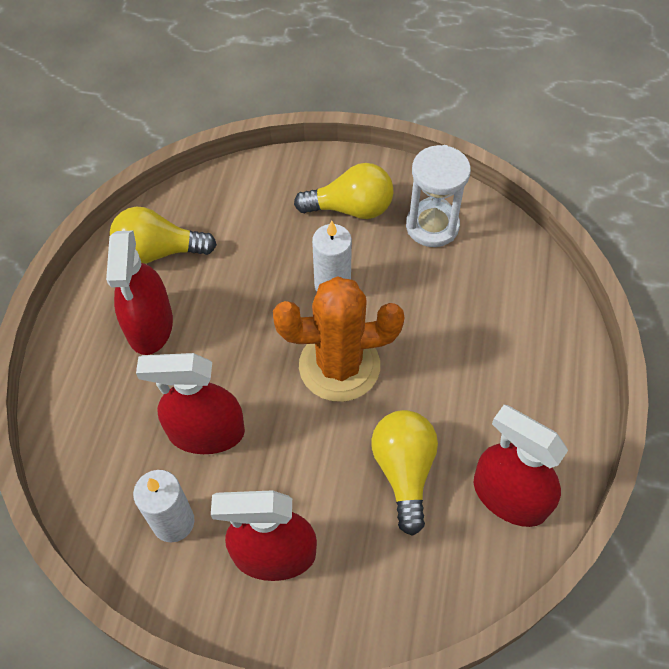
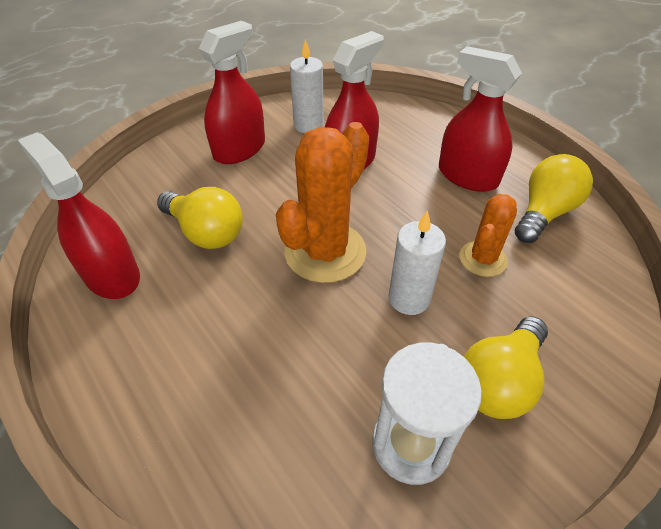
camera: 130 degrees right, 10 degrees down
(251, 264) = (482, 259): none -> orange cactus
(509, 497) = (111, 275): red spray bottle -> red spray bottle turned 120 degrees counterclockwise

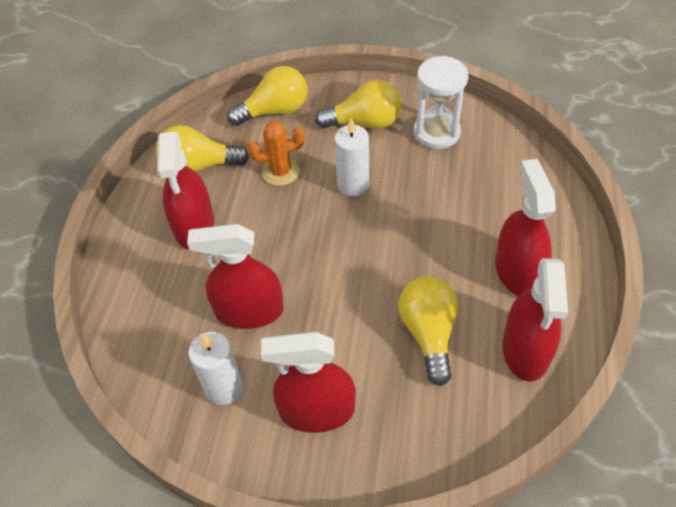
camera: 130 degrees left, 5 degrees up
(165, 337) = (517, 271): none -> red spray bottle
(325, 252) = (364, 249): orange cactus -> none
(592, 312) = (275, 111): none -> yellow light bulb

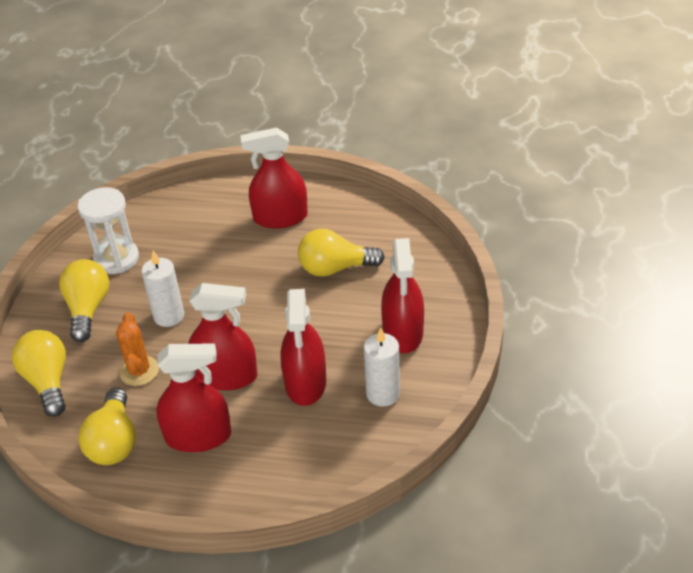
camera: 90 degrees left, 10 degrees down
(525, 350) = (351, 218): red spray bottle -> red spray bottle (226, 376)

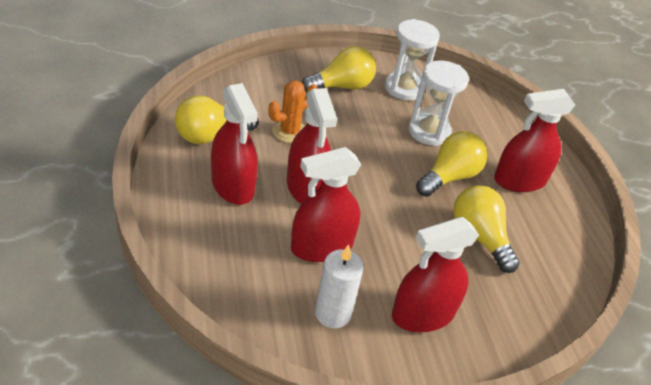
camera: 60 degrees right, 0 degrees up
(48, 381) = (258, 84): yellow light bulb -> yellow light bulb (449, 177)
(169, 316) = (358, 134): white candle -> none
(190, 260) = (429, 132): none -> white hourglass
(280, 217) = (519, 180): red spray bottle -> red spray bottle turned 75 degrees counterclockwise

